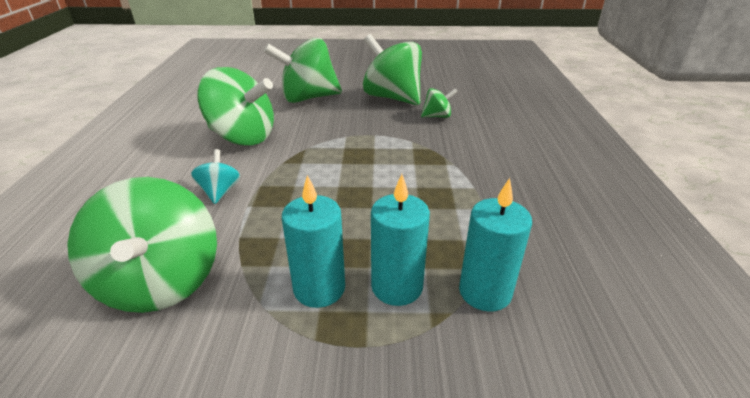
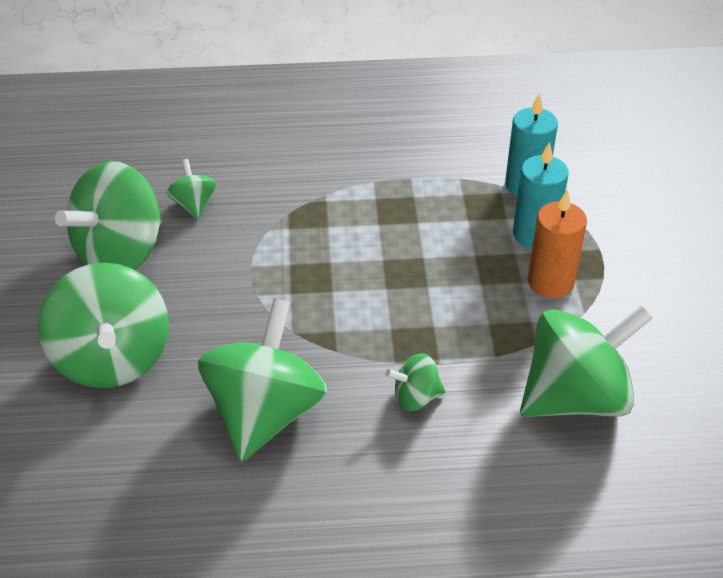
camera: 95 degrees left, 10 degrees up
(219, 192) = (416, 397): turquoise spinning top -> green spinning top
(319, 288) = (550, 282): turquoise candle -> orange candle

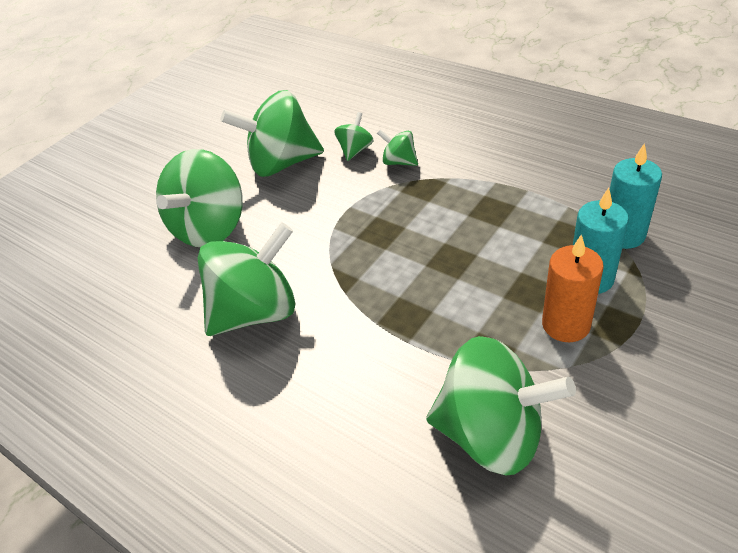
camera: 45 degrees right, 0 degrees up
(416, 397) = (364, 358): green spinning top -> green spinning top (399, 162)

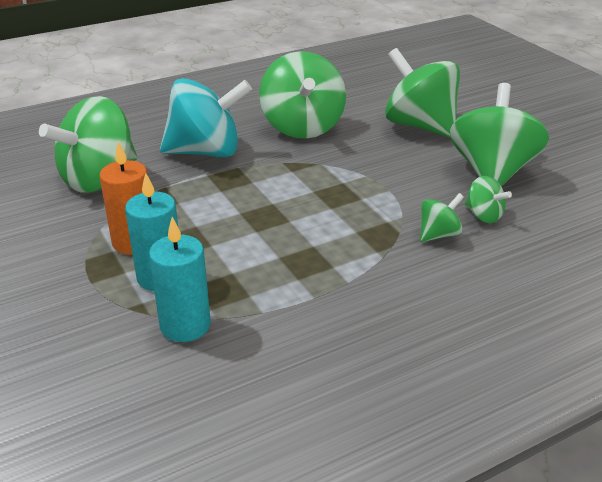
camera: 110 degrees right, 10 degrees down
(363, 366) = (206, 152): none -> turquoise spinning top

